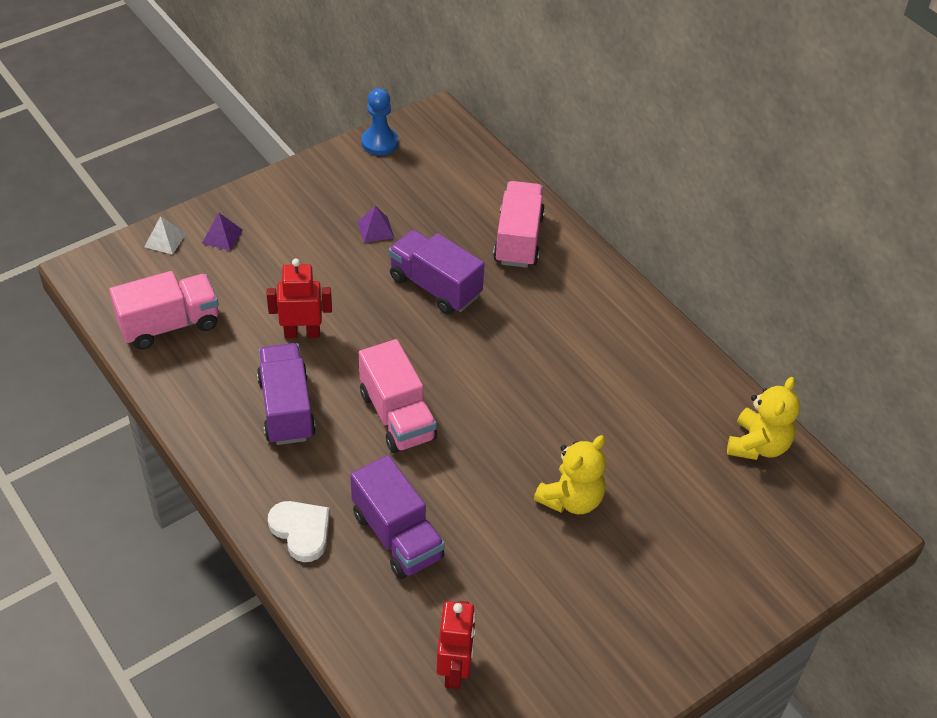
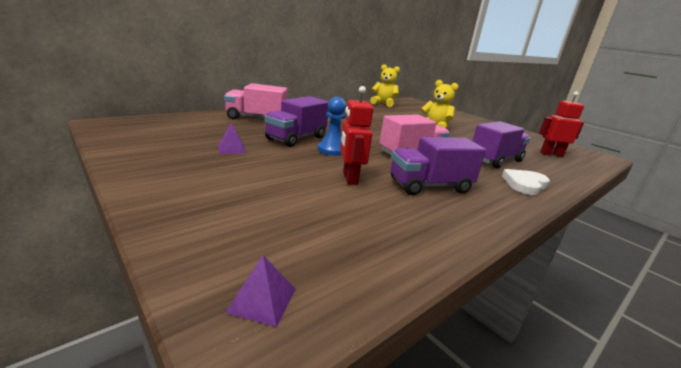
camera: 95 degrees left, 25 degrees down
(165, 240) = (201, 255): white pyramid -> none
(169, 325) = (358, 245): pink truck -> none
(222, 236) = (212, 213): purple pyramid -> purple pyramid (262, 300)
(379, 142) = (117, 141): blue pawn -> blue pawn (332, 150)

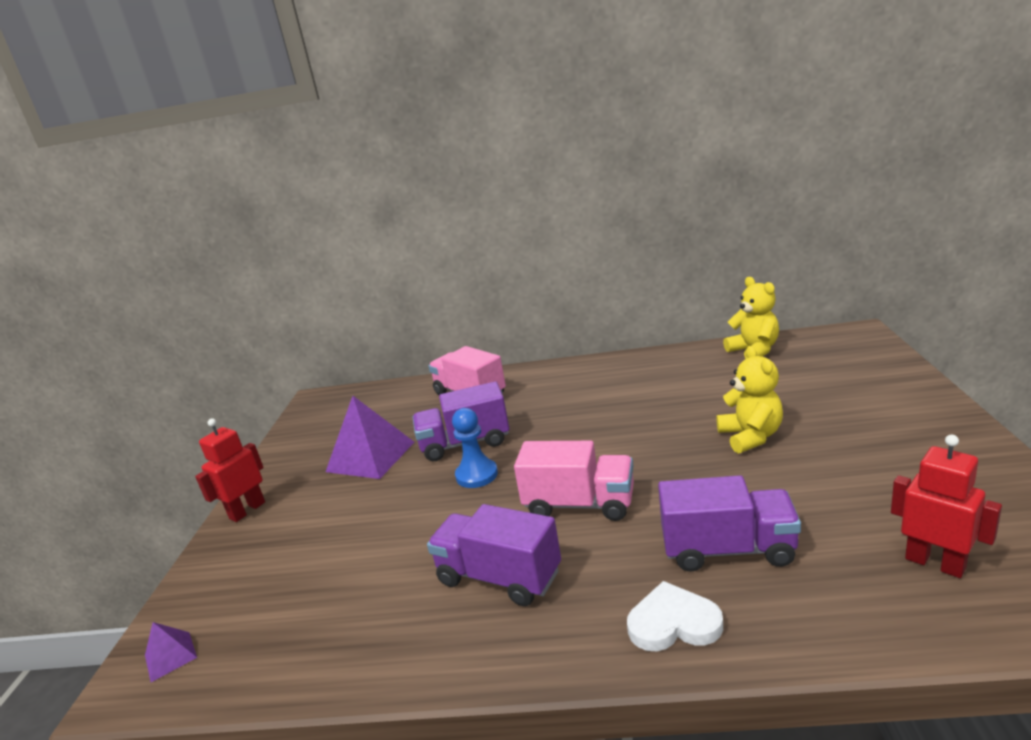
camera: 50 degrees right, 0 degrees up
(232, 149) = (370, 456): purple pyramid -> purple pyramid, size x2.13
(349, 178) = (422, 535): red robot -> red robot (247, 510)

